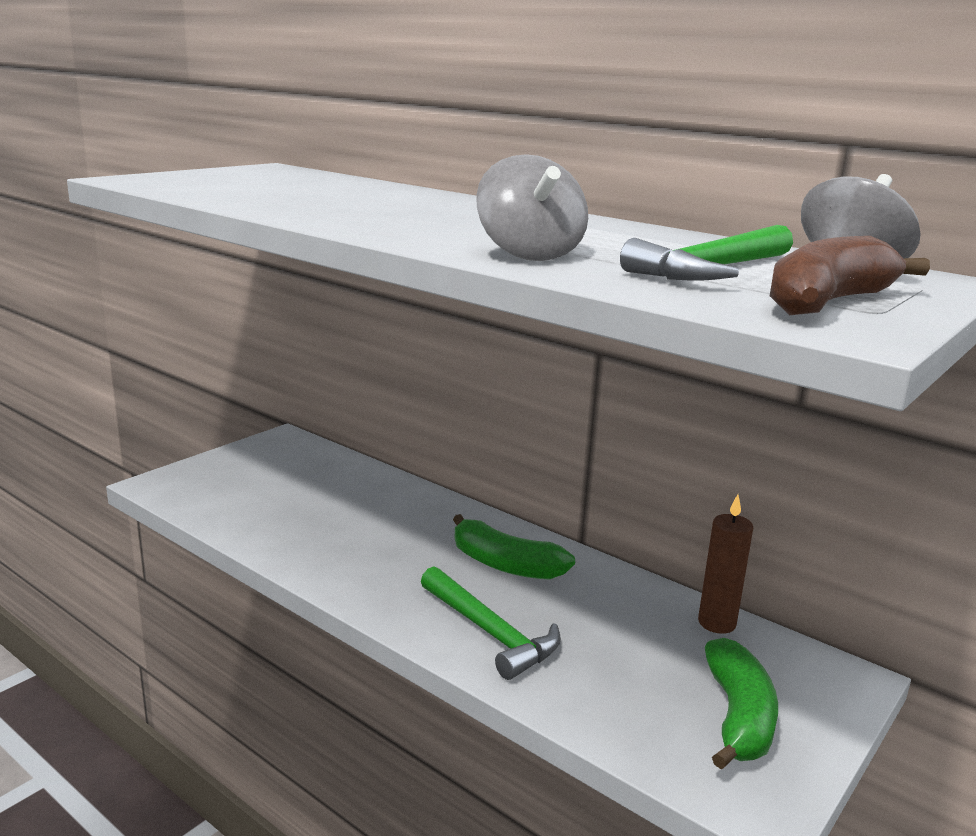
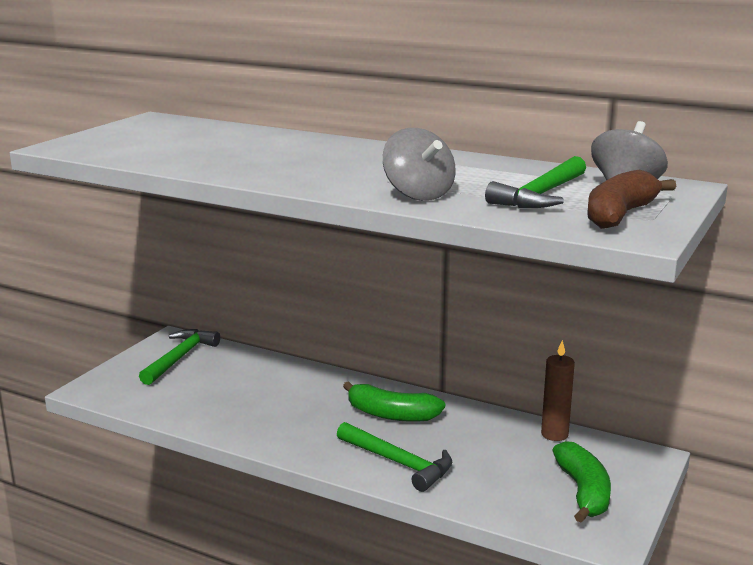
camera: 10 degrees left, 0 degrees up
(281, 461) = (179, 358): none -> green hammer

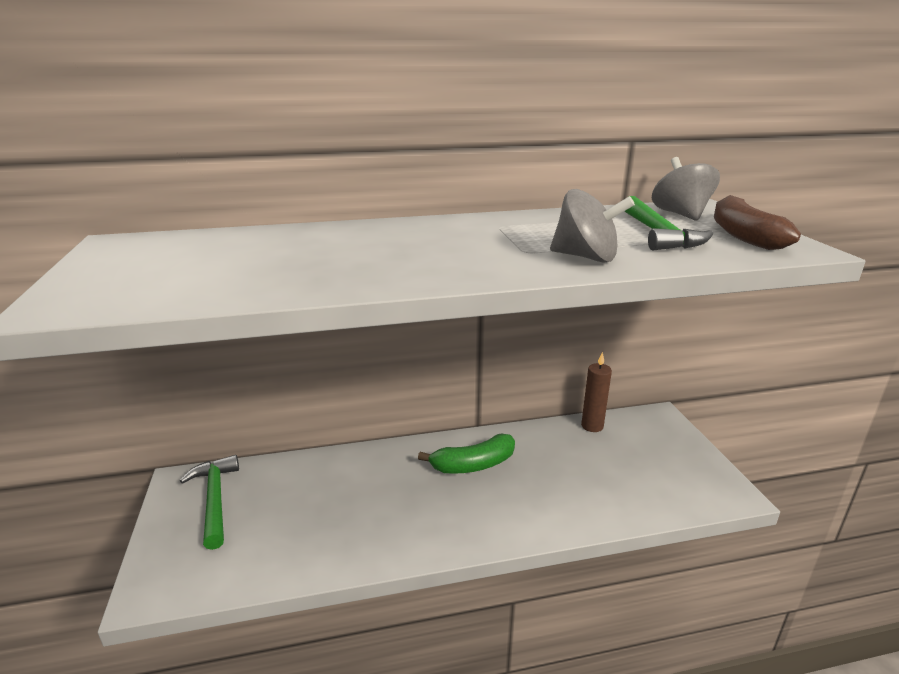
camera: 40 degrees left, 5 degrees up
(399, 463) = (537, 507): green hammer -> none
(583, 492) = (669, 463): green banana -> none

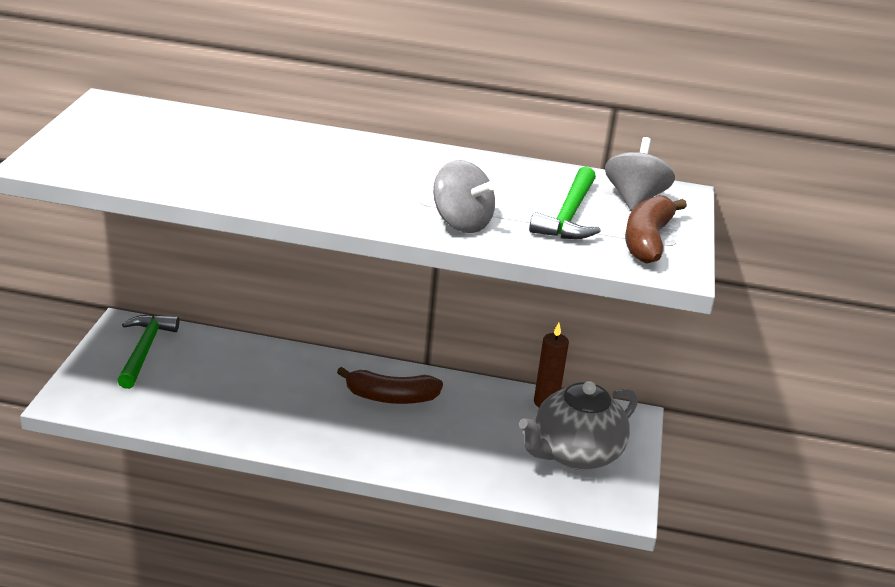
camera: 20 degrees right, 5 degrees up
(473, 465) = (390, 397): green banana -> brown banana
(653, 461) = (575, 454): none -> grey teapot

